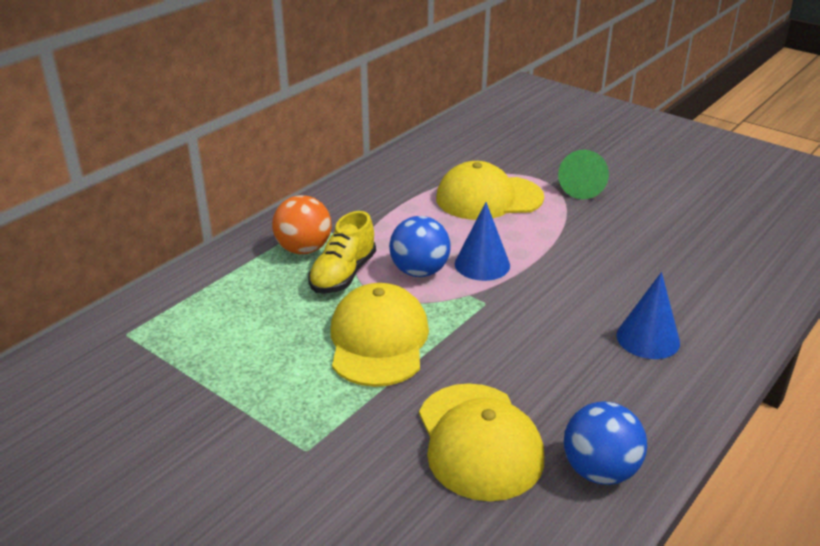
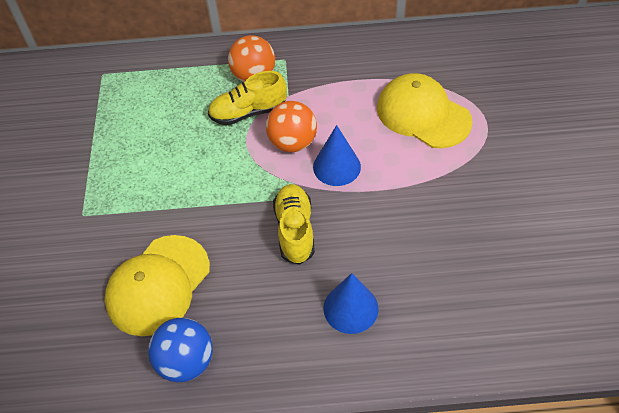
camera: 50 degrees right, 20 degrees up
(378, 340) = (203, 175): yellow cap -> none
(419, 271) = (292, 143): blue ball -> orange ball
(523, 323) = (295, 230): none -> yellow shoe
(582, 187) = (508, 152): green cone -> none

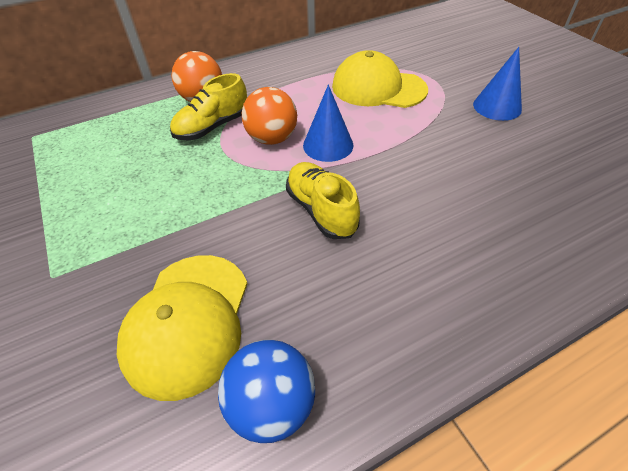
camera: 25 degrees left, 5 degrees down
(350, 308) = (429, 263): blue cone -> blue cone (497, 107)

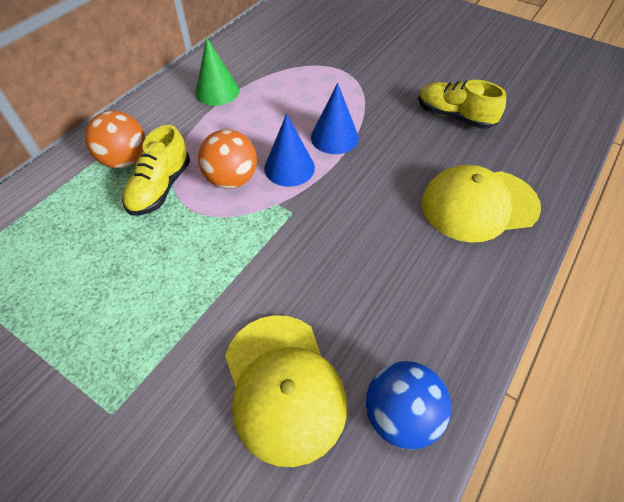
camera: 30 degrees left, 5 degrees up
(310, 70) = (217, 91): none -> green cone
(321, 210) = (327, 234): yellow shoe -> yellow shoe (454, 116)
(378, 88) = (296, 93): yellow cap -> yellow cap (478, 205)
(497, 107) = (407, 82): blue cone -> blue cone (334, 137)

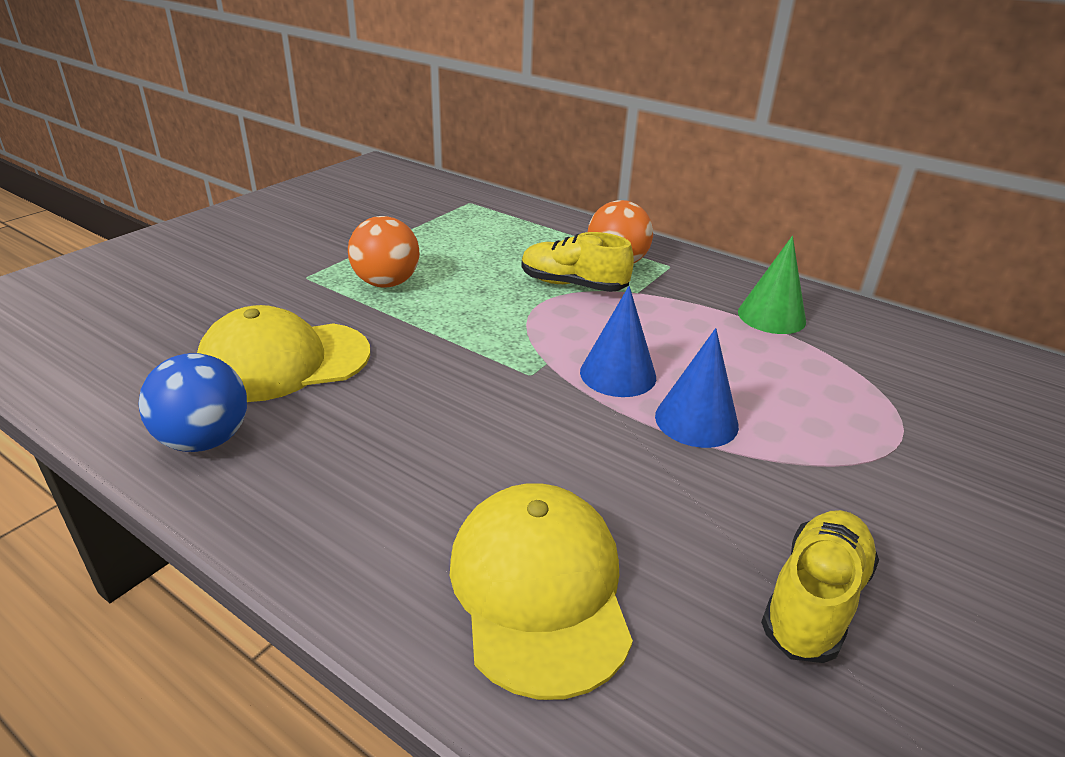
camera: 90 degrees right, 20 degrees down
(232, 179) = (590, 329): orange ball -> orange ball (386, 283)

